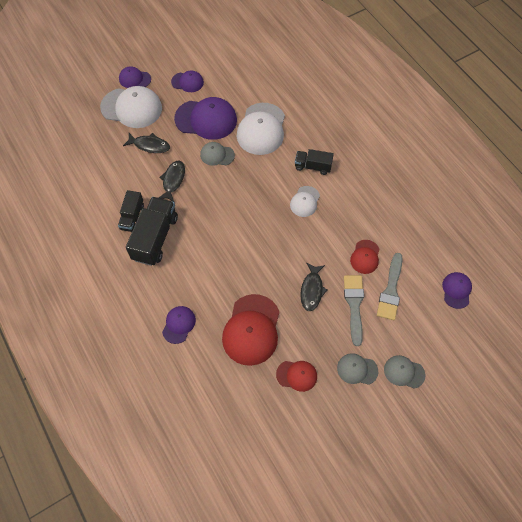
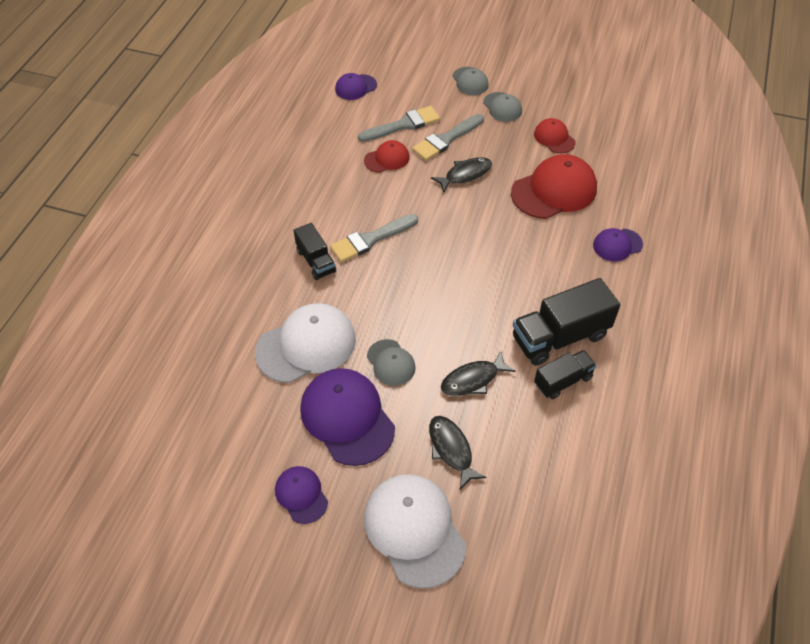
camera: 130 degrees left, 10 degrees down
(134, 79) = (359, 577): purple cap -> none
(305, 201) = (371, 239): white cap -> grey brush

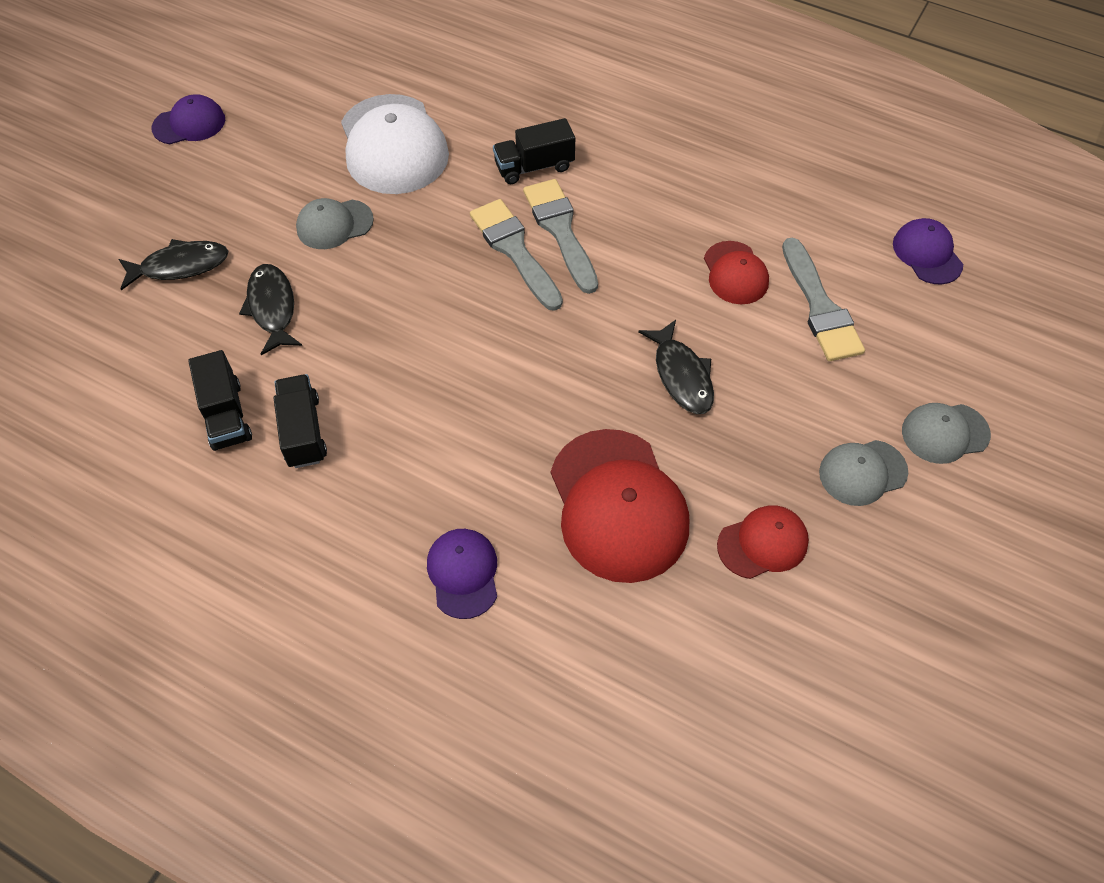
camera: 100 degrees right, 5 degrees up
(347, 417) = (271, 172): purple cap -> none
(414, 530) = (96, 214): white cap -> none
(446, 139) = (776, 364): grey brush -> grey brush (515, 250)
(560, 337) = (303, 431): black truck -> black truck, size x0.59

